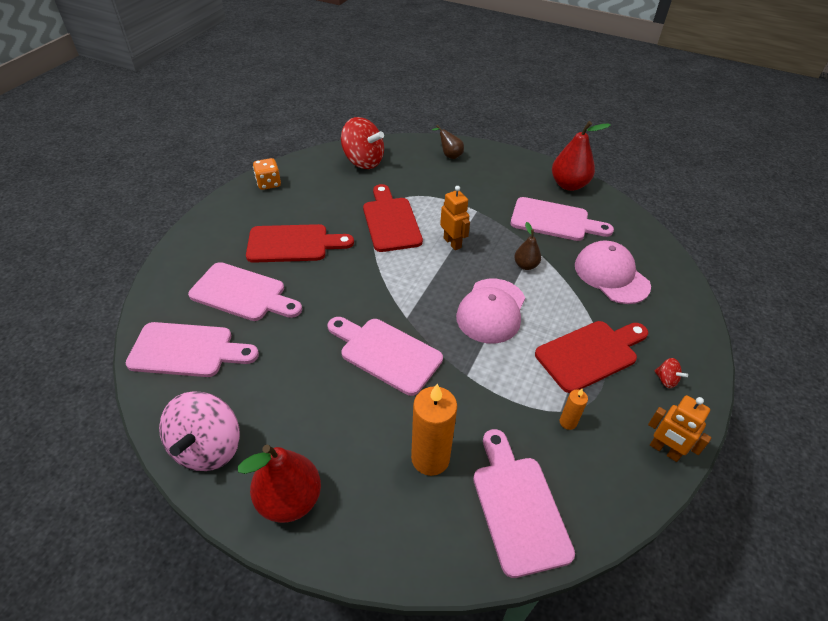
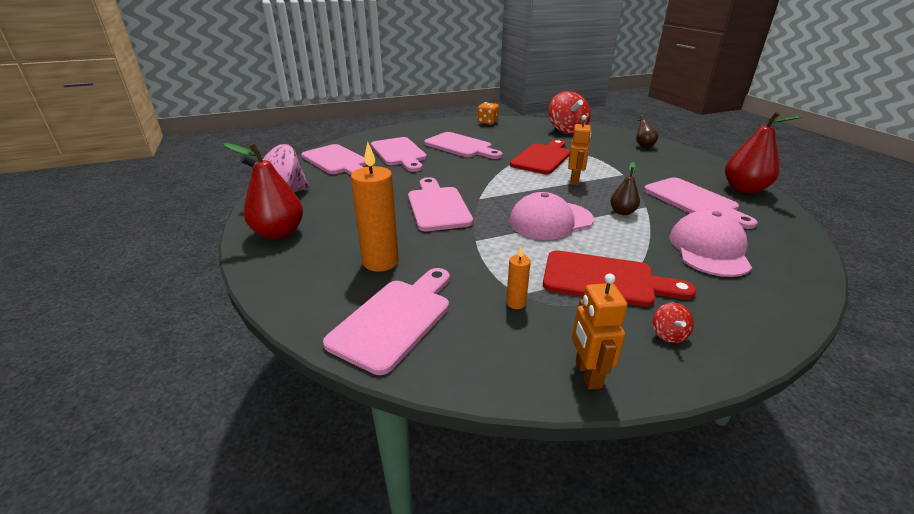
camera: 45 degrees right, 15 degrees down
(293, 244) = (461, 146): red cutting board -> pink cutting board

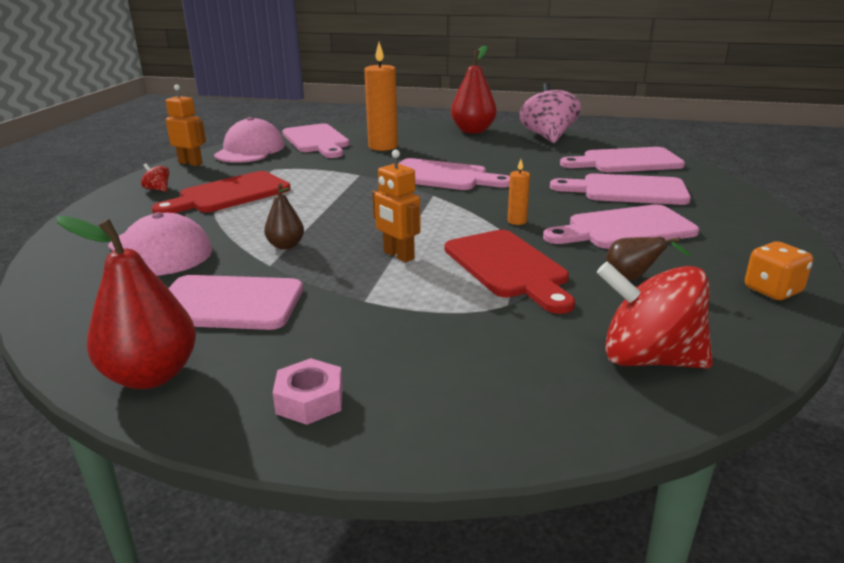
camera: 125 degrees right, 5 degrees down
(516, 303) = (269, 165): orange candle -> orange candle (517, 221)
(550, 221) = (336, 208): pink cap -> pink cap (250, 150)
(643, 145) = (453, 408): brown pear -> brown pear (633, 279)
(686, 161) = (310, 400): none -> pink nut

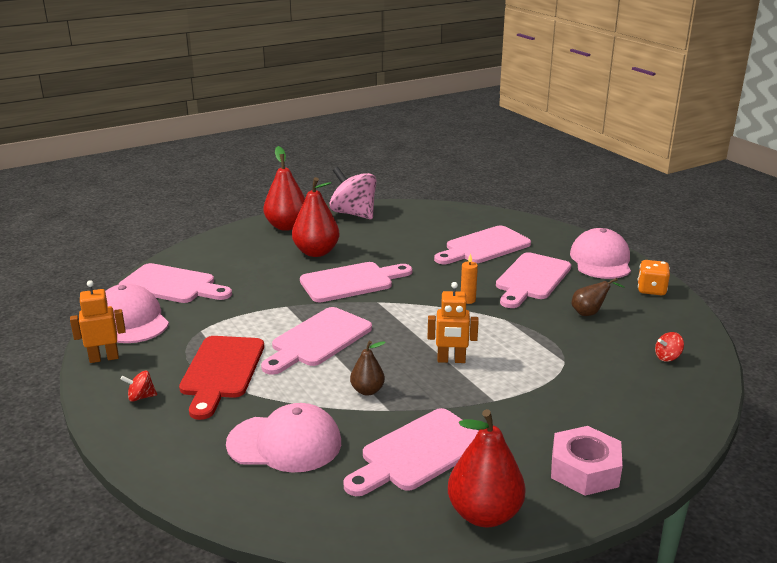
camera: 45 degrees left, 0 degrees up
(310, 400) = (584, 469): pink nut -> pink nut, size x1.51
(383, 146) = (246, 270): orange candle -> none
(459, 151) = (316, 252): none -> red pear
(508, 267) = (523, 337): red cutting board -> none
(626, 161) = (443, 220): pink cutting board -> pink cutting board (318, 340)
(648, 359) = (667, 357): red spinning top -> red spinning top, size x0.42
(755, 242) = (600, 260): none -> pink cap

